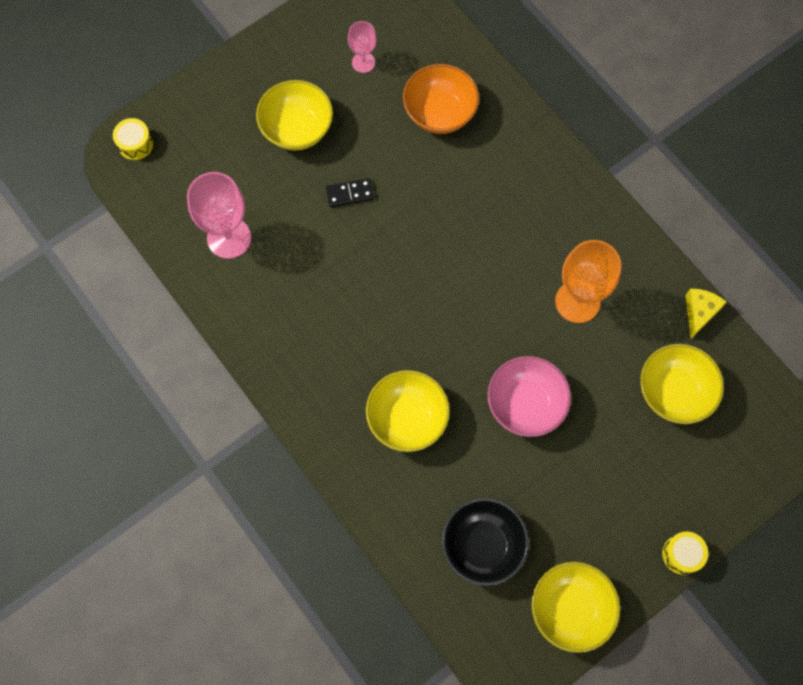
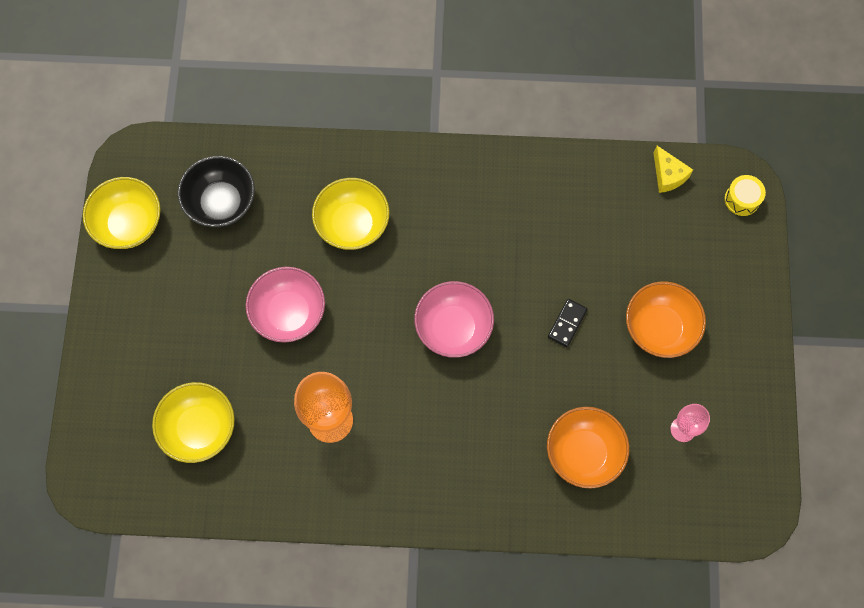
camera: 130 degrees right, 0 degrees up
(229, 238) = (601, 209): pink goblet -> none
(297, 129) = (659, 328): yellow bowl -> orange bowl
(425, 271) = (453, 328): none -> pink bowl
(682, 554) = (90, 327): yellow drum -> none
(699, 312) = (238, 507): yellow cheese -> yellow cheese (668, 175)

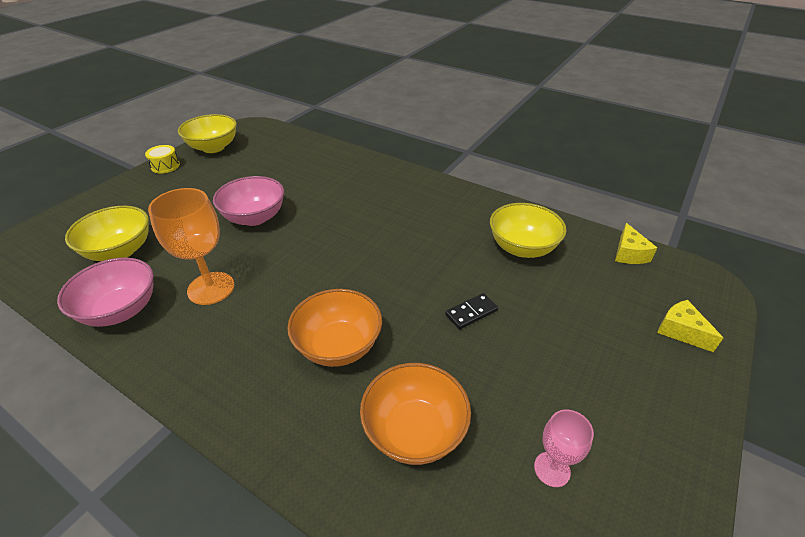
camera: 30 degrees right, 30 degrees down
(221, 203) = (275, 157): black bowl -> none
(352, 224) = (345, 193): yellow bowl -> yellow bowl (522, 248)
(453, 328) = (366, 274): pink bowl -> pink bowl (121, 310)
(659, 328) = (568, 356): orange bowl -> orange bowl (338, 346)
(733, 254) = (681, 331): none -> yellow cheese
(742, 199) = (704, 295): yellow drum -> yellow drum (165, 166)

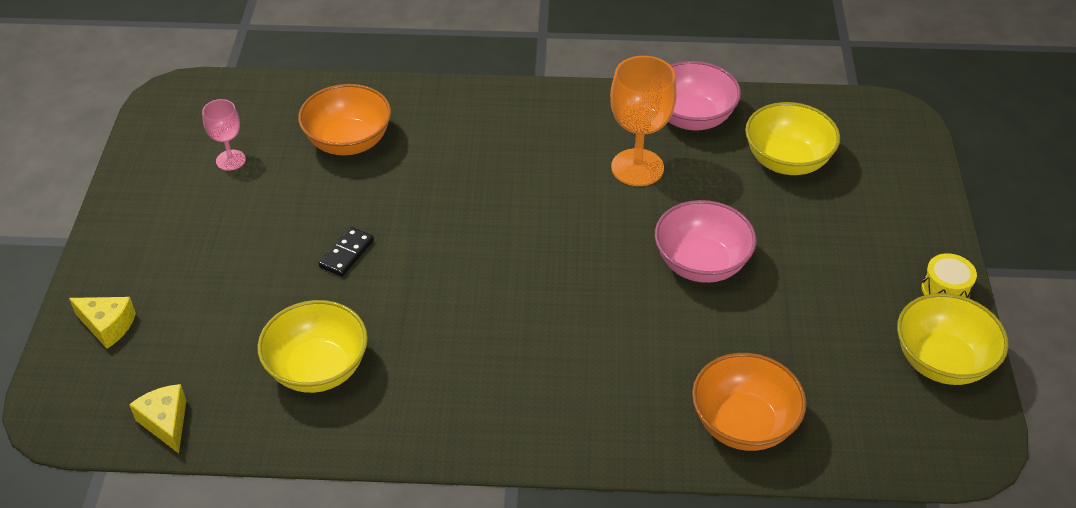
camera: 150 degrees right, 5 degrees up
(338, 346) = (458, 171): orange bowl -> orange bowl (743, 424)

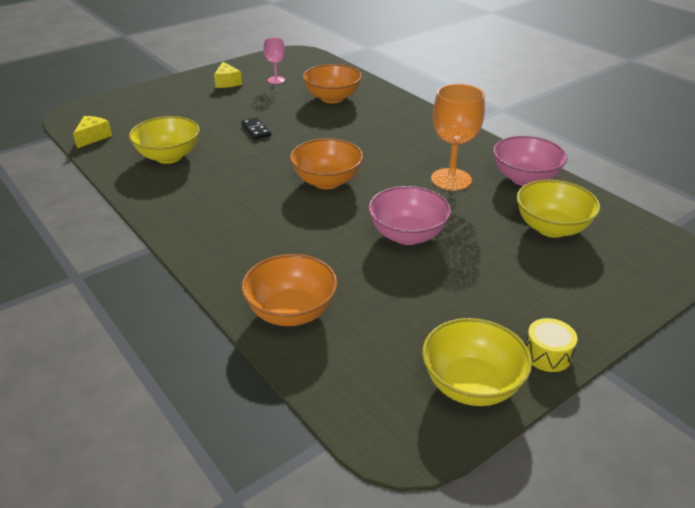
camera: 50 degrees right, 10 degrees down
(108, 326) = (137, 101): yellow cheese -> yellow cheese (227, 82)
(347, 254) = (256, 130): black domino -> black domino turned 75 degrees clockwise
(537, 261) = (327, 181): none -> orange bowl

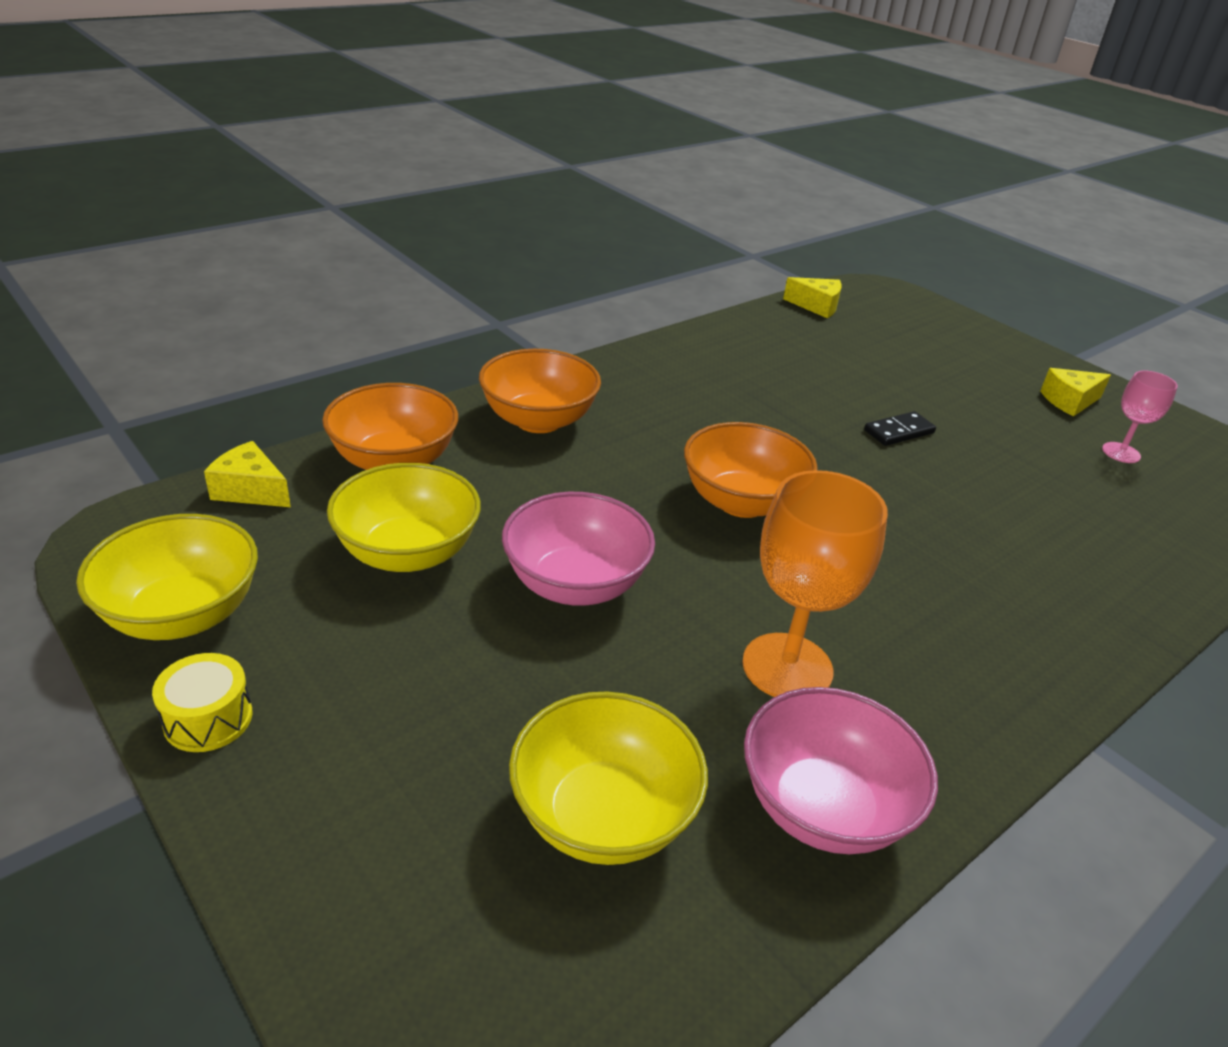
camera: 85 degrees right, 0 degrees up
(169, 156) = (781, 361): yellow bowl -> yellow bowl (408, 553)
(332, 98) = (1085, 520): orange bowl -> orange bowl (538, 420)
(333, 380) = (250, 490): none -> yellow cheese

